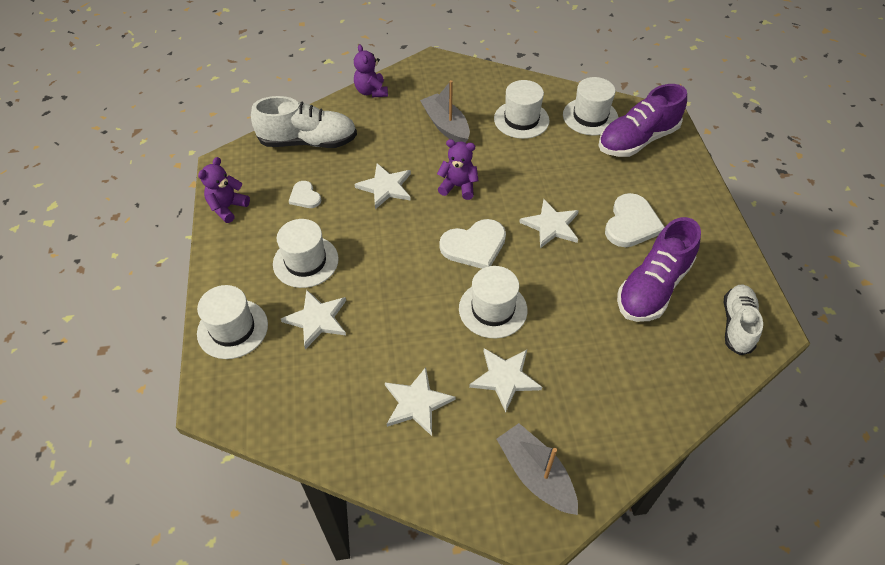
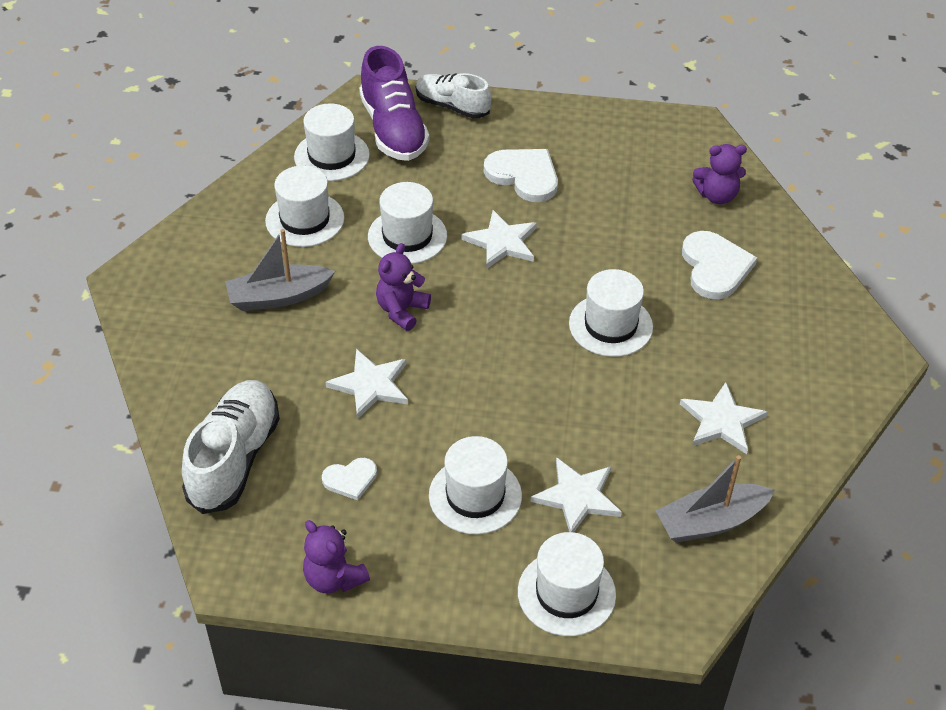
camera: 75 degrees left, 5 degrees down
(371, 91) = (158, 364): purple teddy bear -> purple teddy bear (717, 196)
(474, 246) = (509, 318): white heart -> white heart (715, 267)
(505, 378) = (706, 338): white star -> none
(531, 173) = (407, 236): none -> white hat
(536, 475) = (825, 343): grey boat -> grey boat (711, 522)
(652, 287) = (619, 188): purple shoe -> none
(737, 325) = (684, 145): white shoe -> white shoe (452, 106)

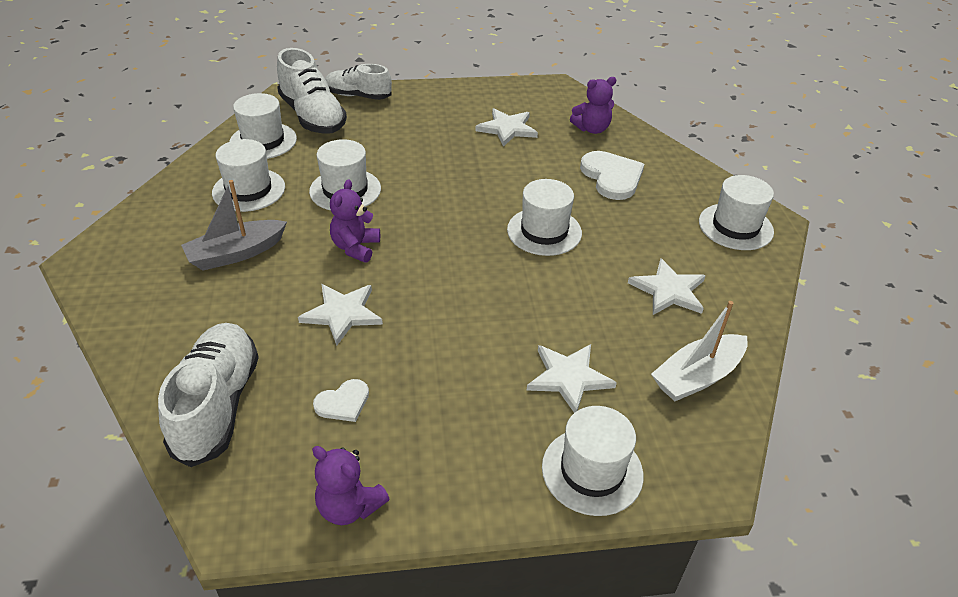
camera: 15 degrees left, 5 degrees down
(393, 129) = (313, 117): purple shoe -> white shoe
(475, 495) = (471, 395): white hat -> white hat (735, 226)
(502, 242) = (429, 183): white star -> white star (507, 129)
(524, 176) = (432, 135): white heart -> none
(711, 522) = (697, 376): grey boat -> white boat

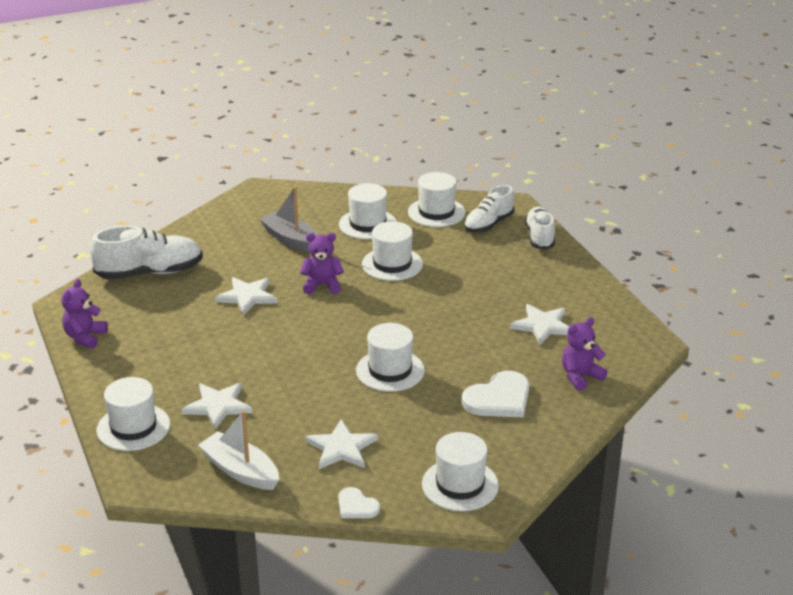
camera: 75 degrees right, 10 degrees down
(313, 117) = (488, 224): white shoe -> white shoe, size x0.67
(343, 403) = (165, 316): white heart -> white heart (356, 506)
(592, 129) = (580, 376): purple teddy bear -> purple teddy bear turned 90 degrees clockwise

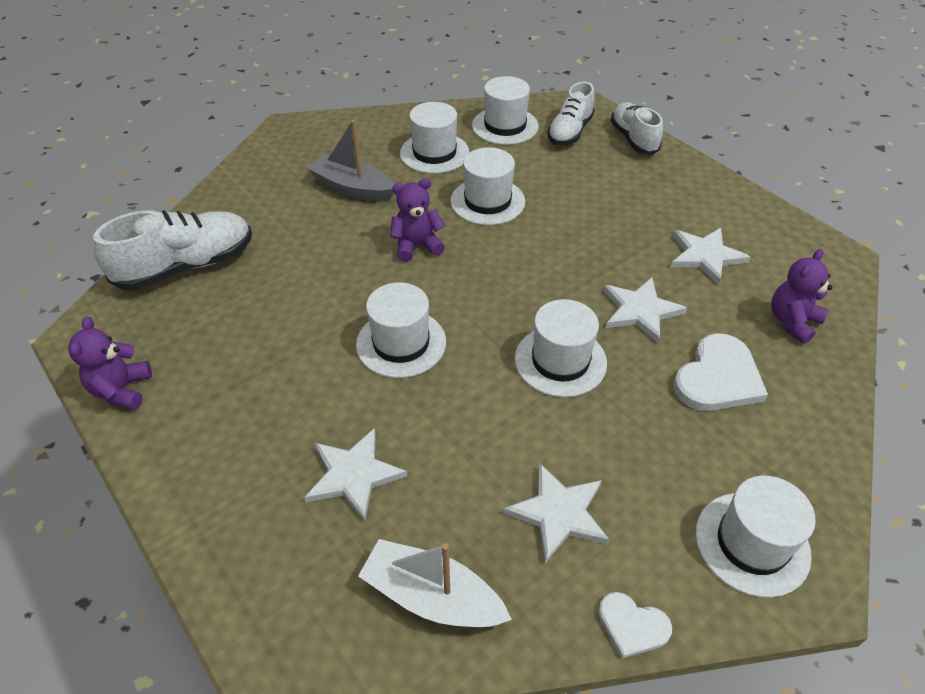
camera: 15 degrees left, 15 degrees up
(133, 427) = (239, 546): white hat -> white hat (401, 343)
(247, 297) = (328, 280): white star -> white star (640, 310)

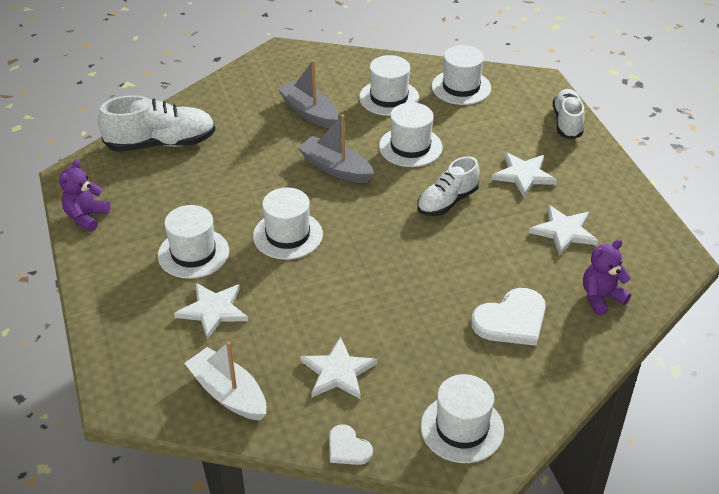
camera: 20 degrees right, 5 degrees down
(417, 246) = (336, 168): purple teddy bear -> grey boat
(560, 361) = (398, 277): white hat -> white hat (193, 253)
(570, 132) = (514, 104): white shoe -> white shoe (447, 202)
(640, 310) = (482, 258): white star -> white star (523, 175)

